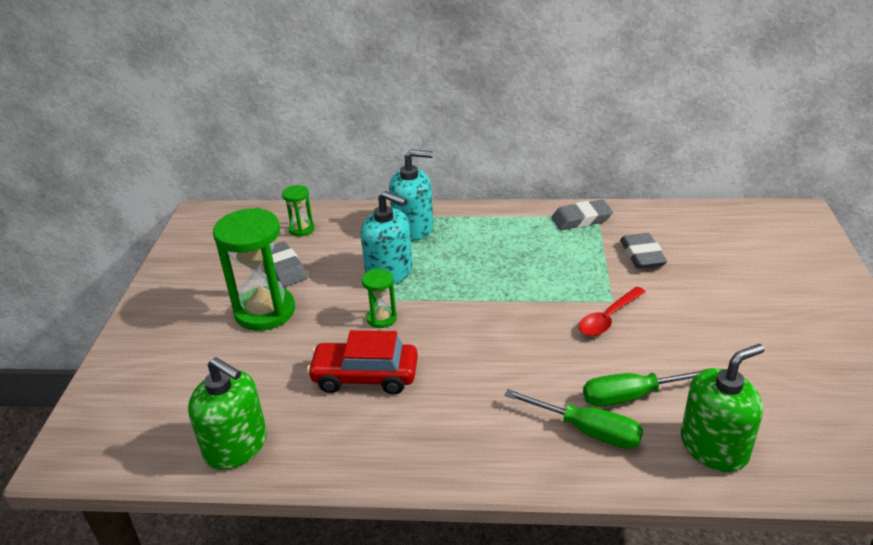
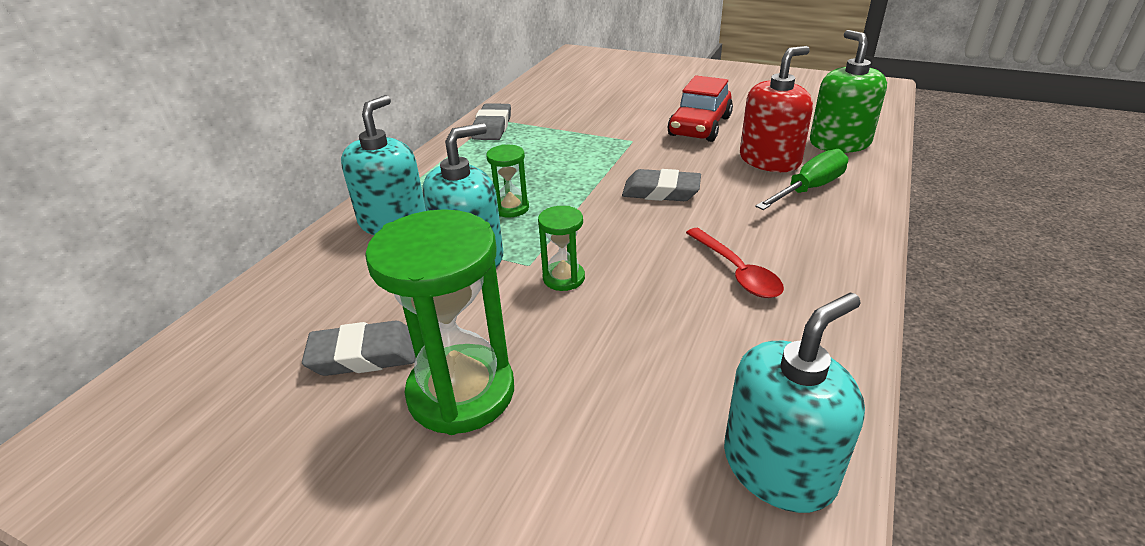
camera: 70 degrees left, 0 degrees up
(236, 446) = (778, 467): green soap dispenser -> turquoise soap dispenser
(301, 229) = (276, 321): green hourglass -> green hourglass (511, 208)
(365, 376) = (673, 310): red car -> red car (700, 126)
(608, 318) = (657, 147): red spoon -> red spoon (736, 271)
(631, 396) = (769, 160): green screwdriver -> red soap dispenser
(642, 255) = (577, 114): grey eraser -> grey eraser (661, 191)

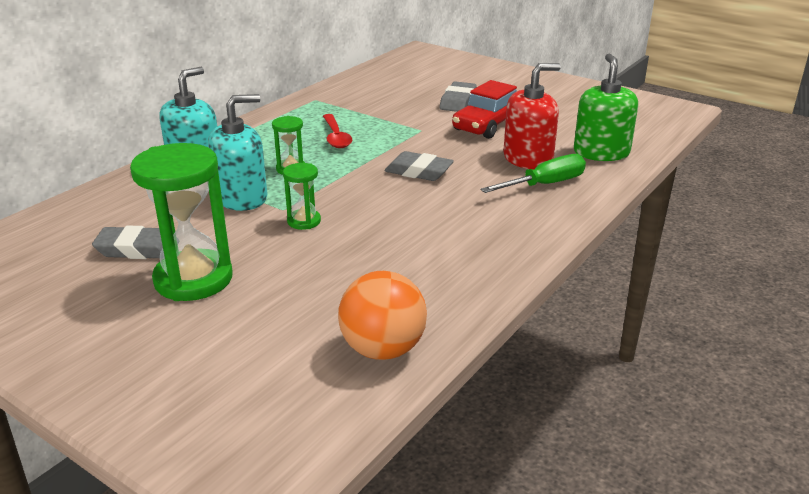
camera: 10 degrees right, 5 degrees down
(492, 127) = (309, 105): grey eraser -> grey eraser (458, 101)
(736, 271) = (439, 234): red spoon -> red spoon (336, 137)
(778, 467) = (383, 349): turquoise soap dispenser -> orange ball

